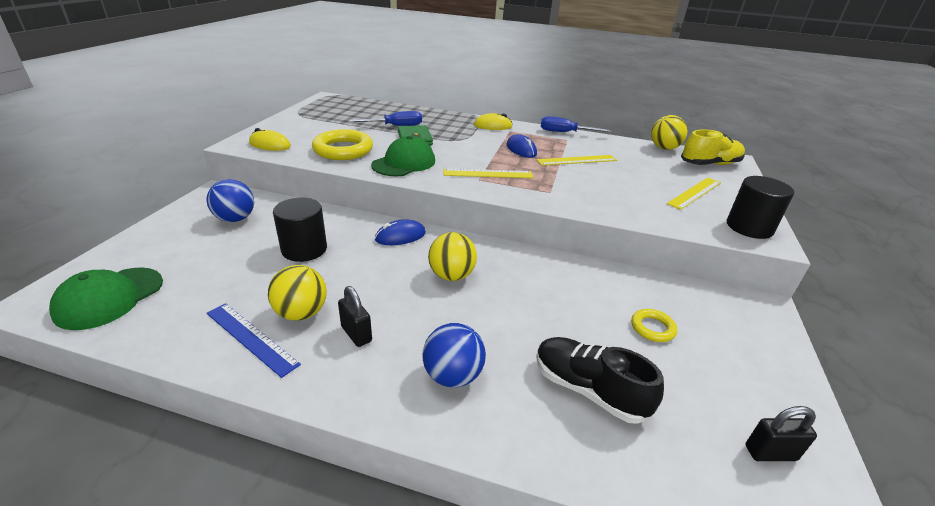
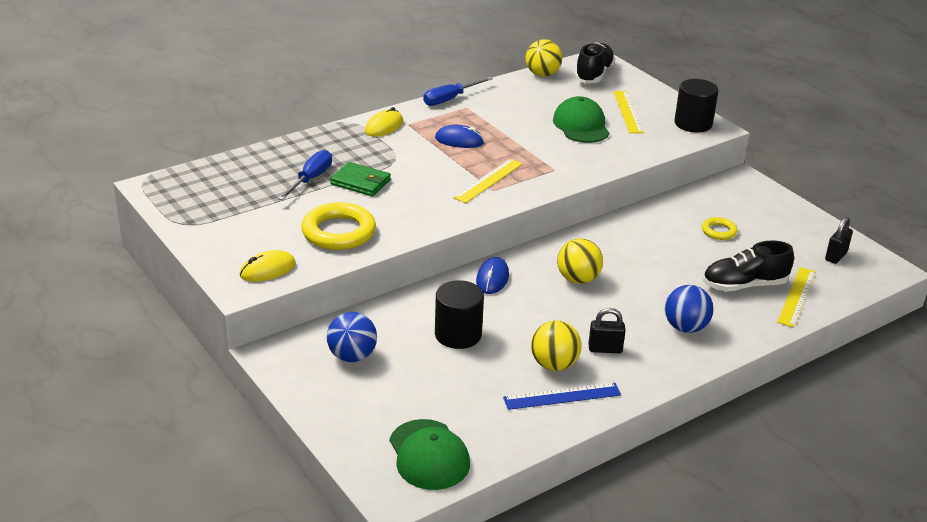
camera: 50 degrees left, 0 degrees up
(404, 163) = (413, 211): green cap -> green cap (581, 125)
(576, 160) = (514, 126): yellow ruler -> yellow ruler (796, 296)
(709, 164) = (593, 74): yellow shoe -> black shoe

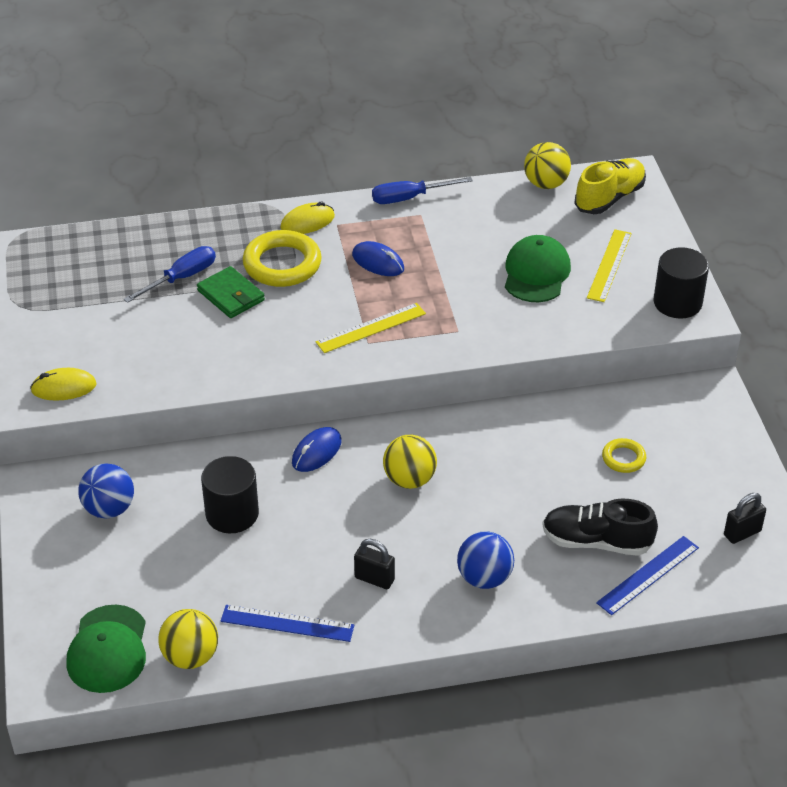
camera: 25 degrees right, 10 degrees up
(338, 232) = (165, 357): yellow ring -> yellow ring (282, 264)
(554, 365) = (306, 582): yellow ball -> yellow ball (190, 656)
(593, 74) = (609, 198): black shoe -> yellow shoe
(796, 296) = (648, 575): yellow ruler -> blue ruler

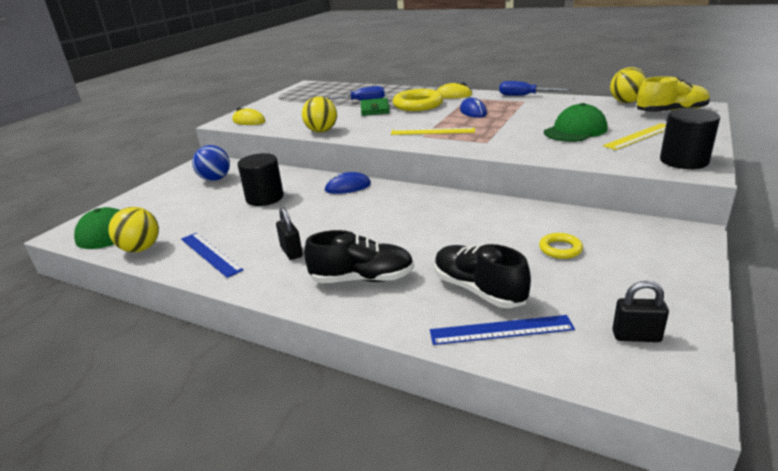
camera: 40 degrees right, 15 degrees down
(409, 479) = (384, 213): yellow ball -> yellow ball (321, 131)
(484, 578) = (362, 279): blue ball -> black shoe

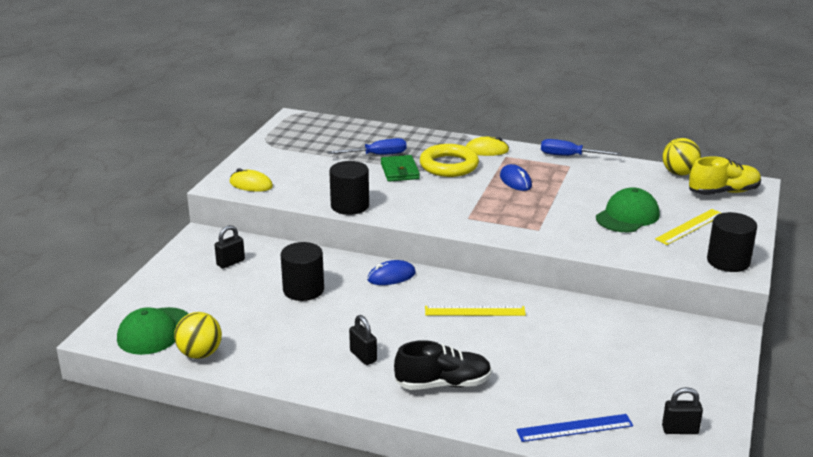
camera: 10 degrees left, 0 degrees up
(210, 254) = (279, 359): blue ruler -> none
(215, 179) = (230, 262): blue ball -> black padlock
(321, 131) = (350, 206): yellow ball -> black cylinder
(432, 131) = (477, 211): yellow ruler -> yellow ruler (475, 311)
(478, 290) = (550, 393): black shoe -> none
(560, 249) = (617, 351): yellow ring -> none

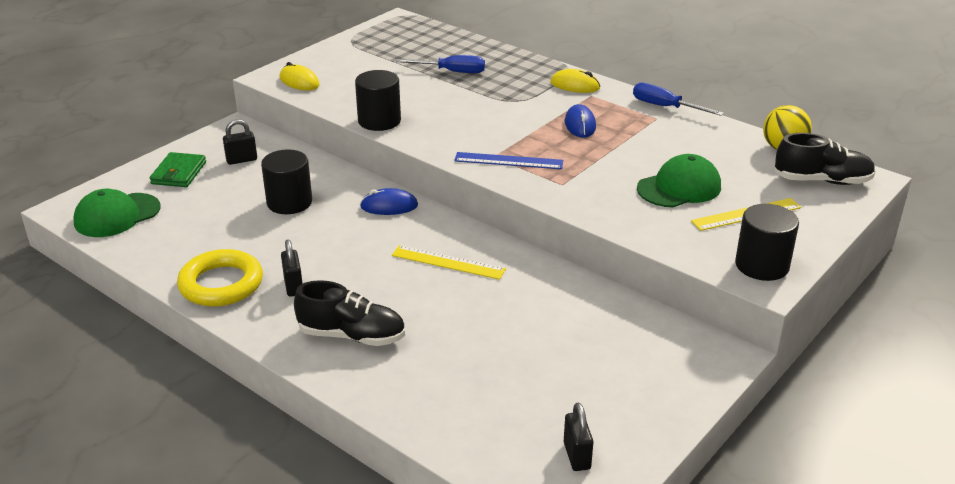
camera: 20 degrees right, 5 degrees up
(200, 354) = (140, 247): yellow ball -> none
(400, 171) = (462, 93): green wallet -> green wallet (179, 173)
(449, 165) = (519, 95): yellow ring -> yellow ring (221, 284)
(574, 428) = (456, 421): blue ruler -> blue ruler (508, 161)
(680, 430) = (577, 456): black padlock -> black padlock turned 60 degrees clockwise
(723, 192) = (822, 181): yellow shoe -> black shoe

